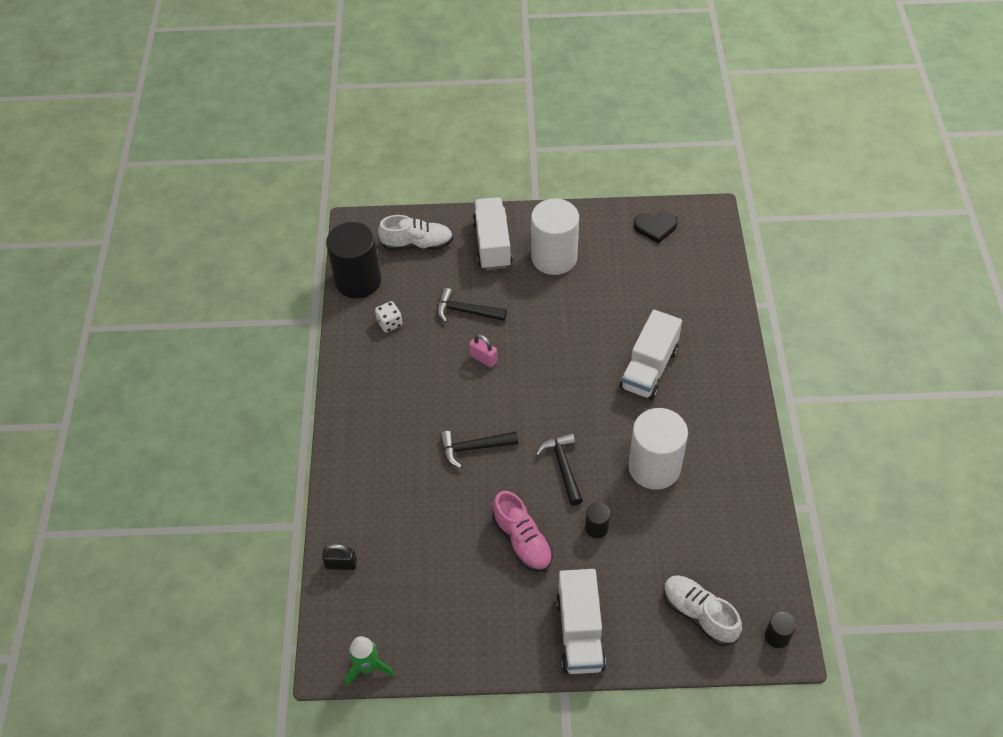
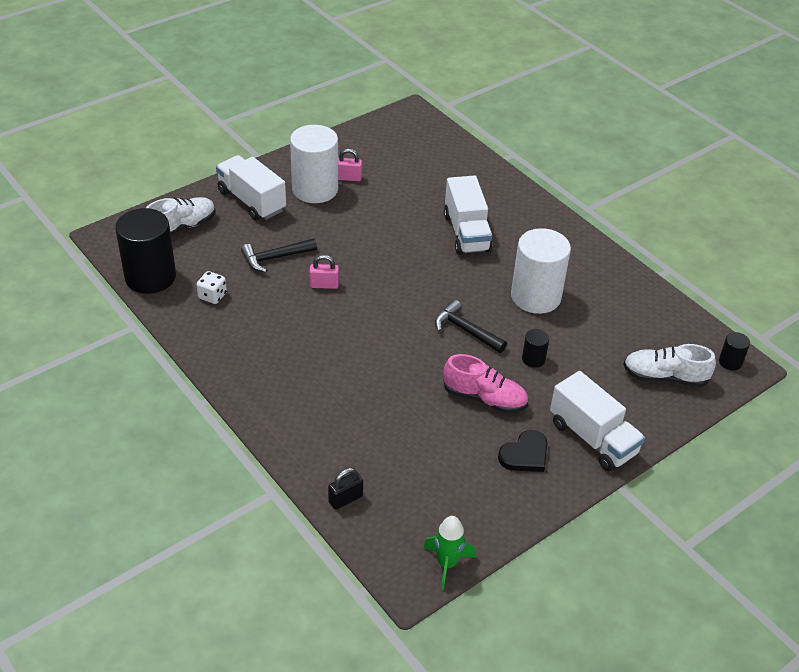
camera: 40 degrees left, 10 degrees down
(473, 448) = (378, 353): black hammer -> none
(592, 259) = (348, 178): none -> pink padlock
(655, 227) = (378, 137): black heart -> black heart (525, 455)

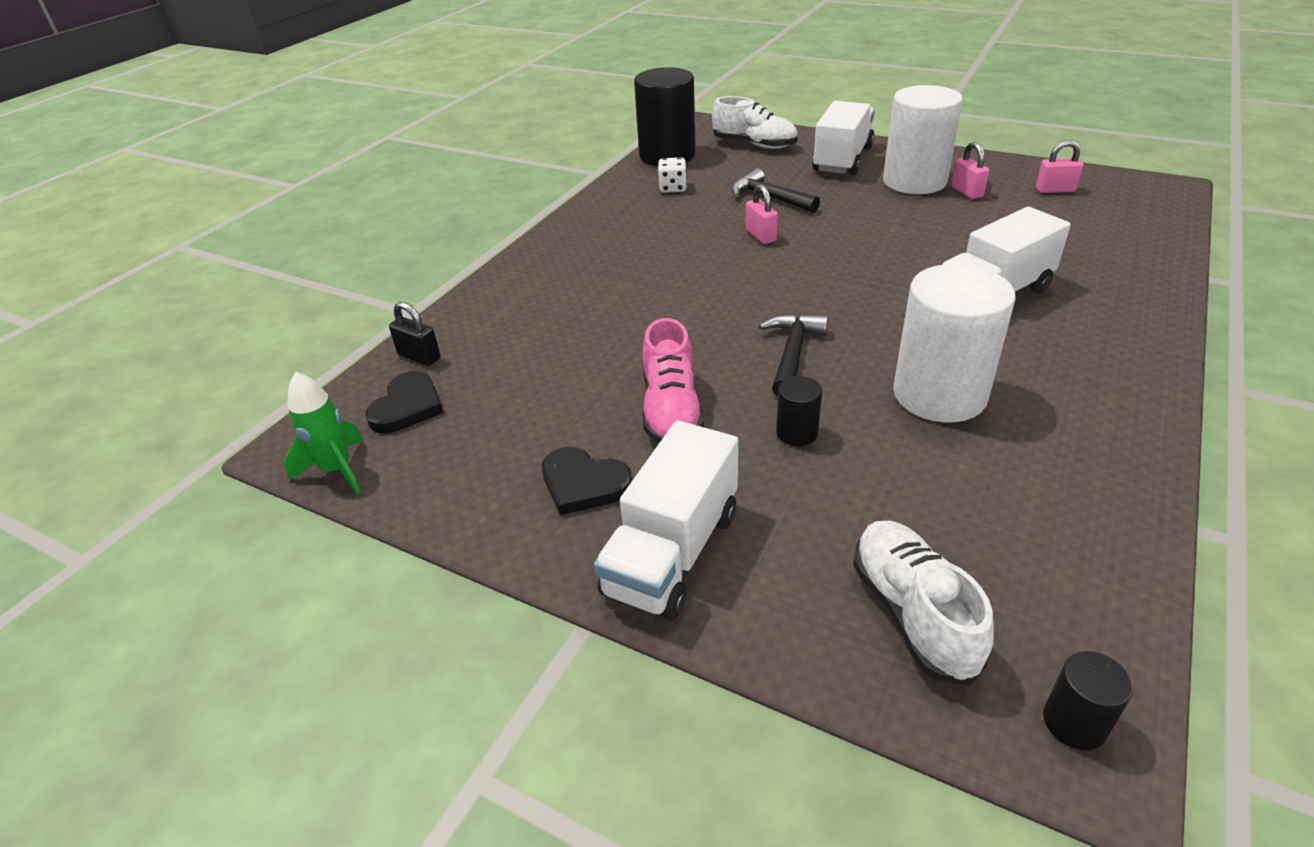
camera: 70 degrees right, 5 degrees down
(378, 147) = (1055, 190): none -> pink padlock
(401, 517) = (407, 407): none -> black heart

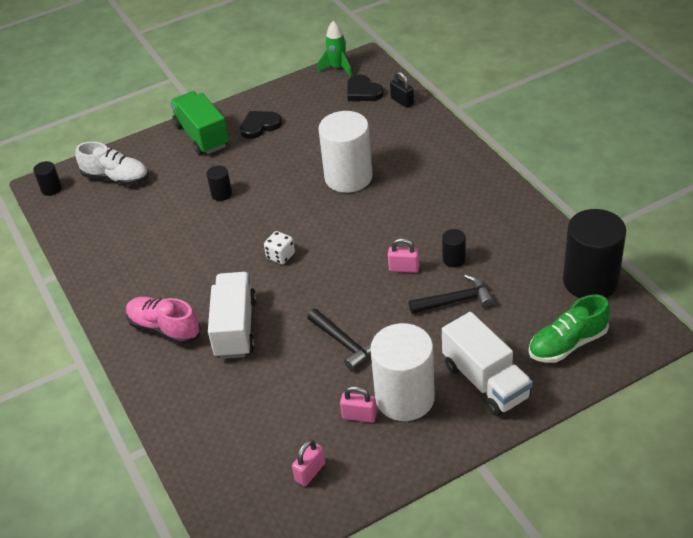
camera: 125 degrees right, 5 degrees up
(419, 357) = (402, 101): black padlock -> black padlock turned 75 degrees clockwise
(671, 410) = (276, 164): pink shoe -> pink shoe (164, 328)
(672, 552) = (202, 136): white truck -> green truck
(673, 188) = (520, 258): white dice -> white dice (280, 256)
(713, 216) = (454, 259): none -> black cylinder
(754, 145) = (567, 344): white shoe -> green shoe
(792, 353) = (273, 220): black hammer -> black hammer (345, 344)
(939, 394) = (192, 251): white cylinder -> white cylinder (348, 177)

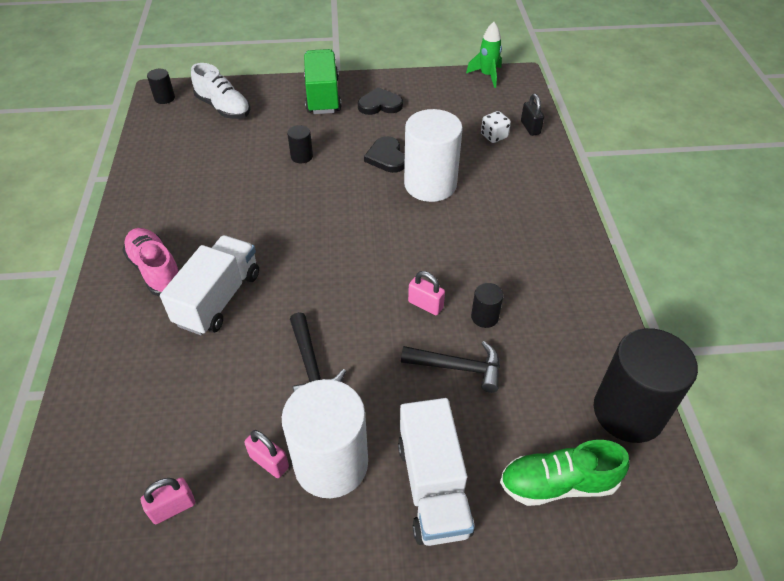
camera: 20 degrees right, 5 degrees up
(280, 256) = (312, 240): white dice -> white dice (494, 136)
(363, 91) = (497, 105): black heart -> black heart (386, 157)

